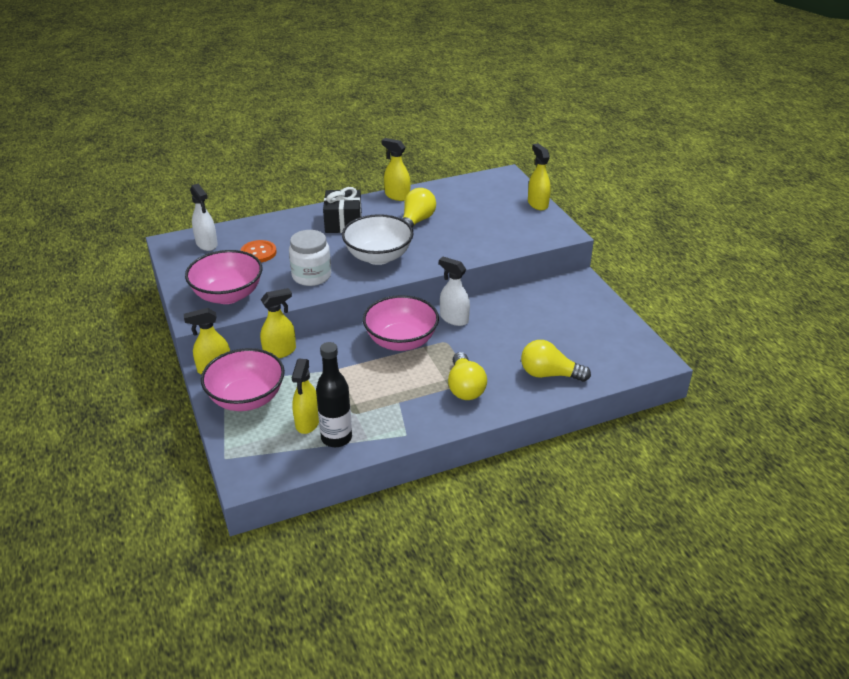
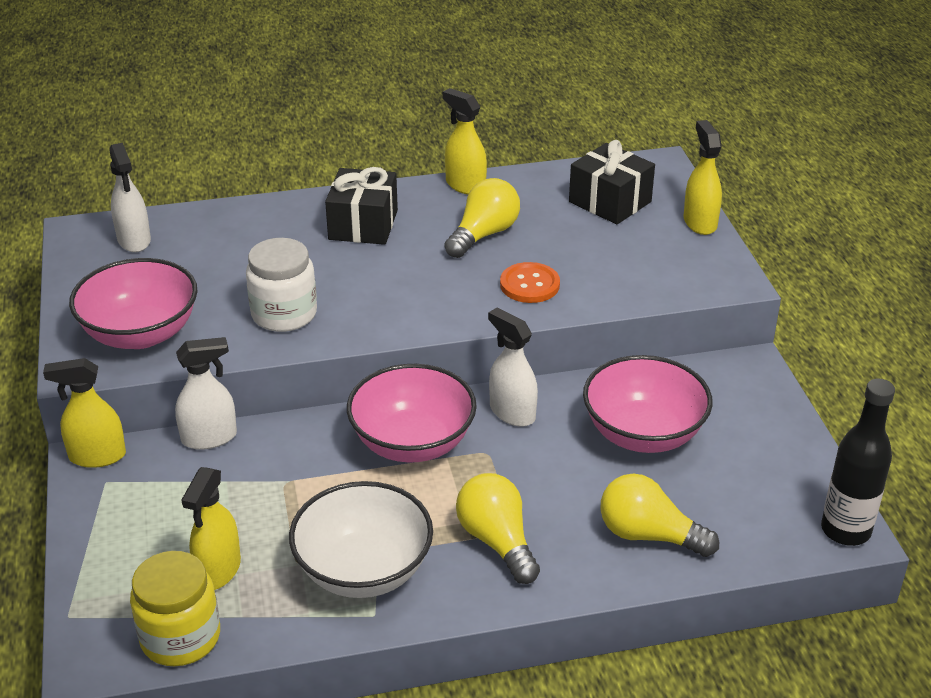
camera: 10 degrees right, 0 degrees up
(246, 398) = (133, 514): pink bowl -> pink bowl (643, 433)
(258, 253) = (211, 264): orange button -> orange button (529, 285)
(280, 351) = (209, 437): yellow spray bottle -> white spray bottle
(296, 461) = (180, 637): none -> yellow jar
(336, 438) = (257, 605): black bottle -> black bottle (845, 530)
(378, 257) = (403, 291): white bowl -> white bowl (363, 570)
(465, 387) = (497, 541): yellow light bulb -> yellow light bulb turned 150 degrees clockwise
(483, 197) = (610, 202): none -> black gift

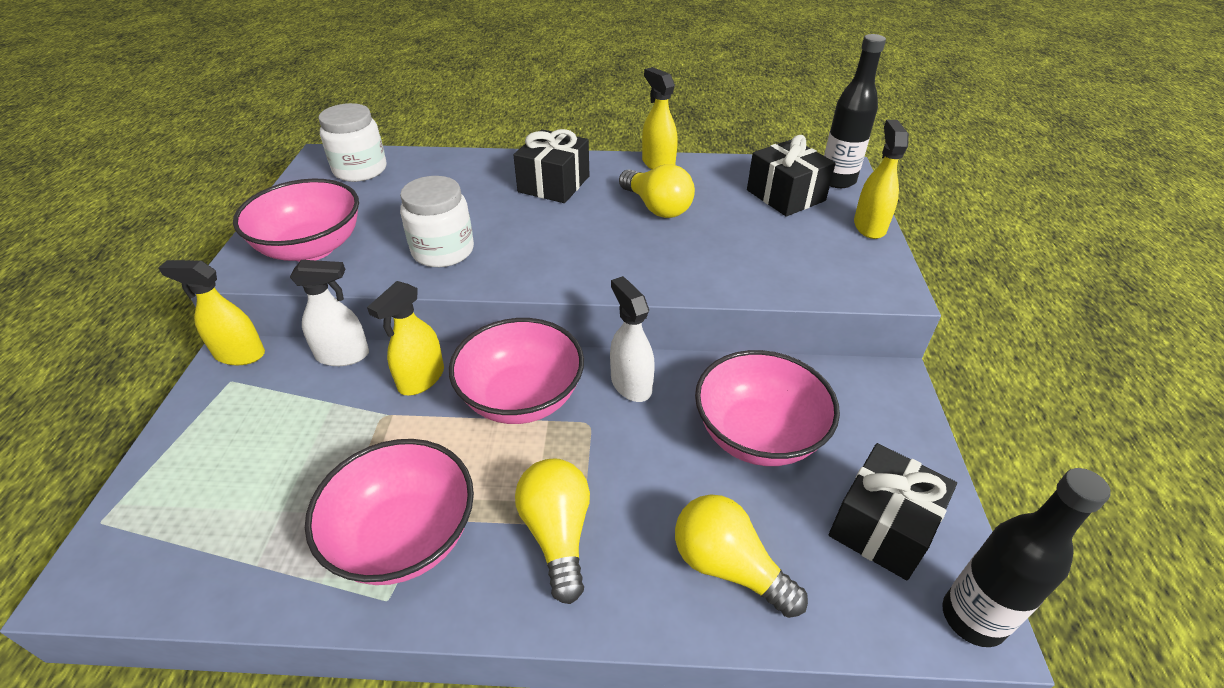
camera: 15 degrees right, 5 degrees up
(134, 240) = (360, 170): white spray bottle -> white jar
(180, 637) = (182, 577): yellow jar -> none
(218, 570) = (266, 502): yellow spray bottle -> yellow spray bottle (421, 379)
(363, 570) = (404, 537): white bowl -> pink bowl
(484, 234) = (657, 207): yellow light bulb -> yellow light bulb turned 90 degrees clockwise
(529, 285) = (681, 260): orange button -> none
(657, 177) = (837, 180): none -> black bottle
(765, 483) = (882, 526): none -> black gift

